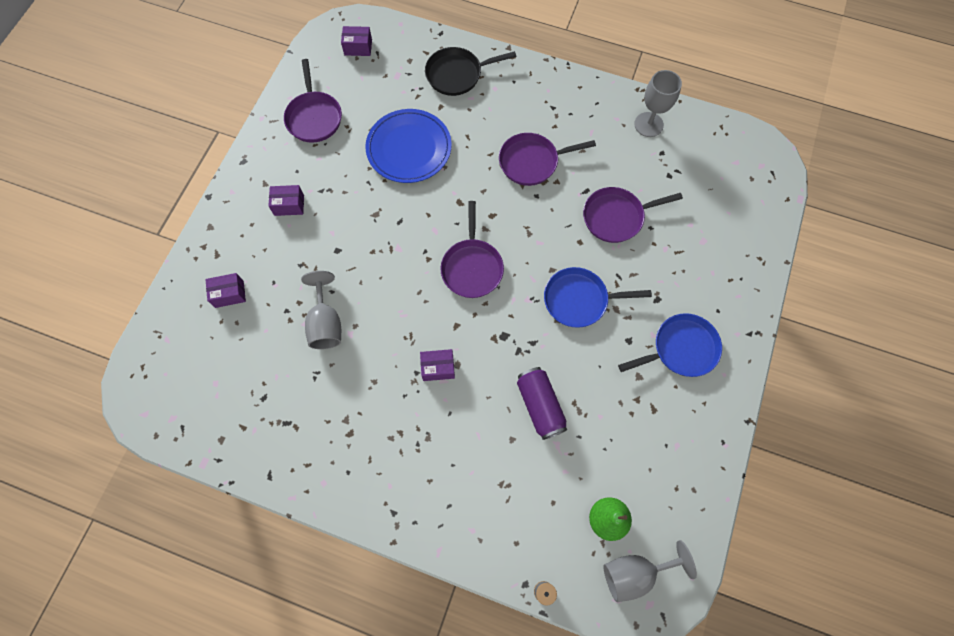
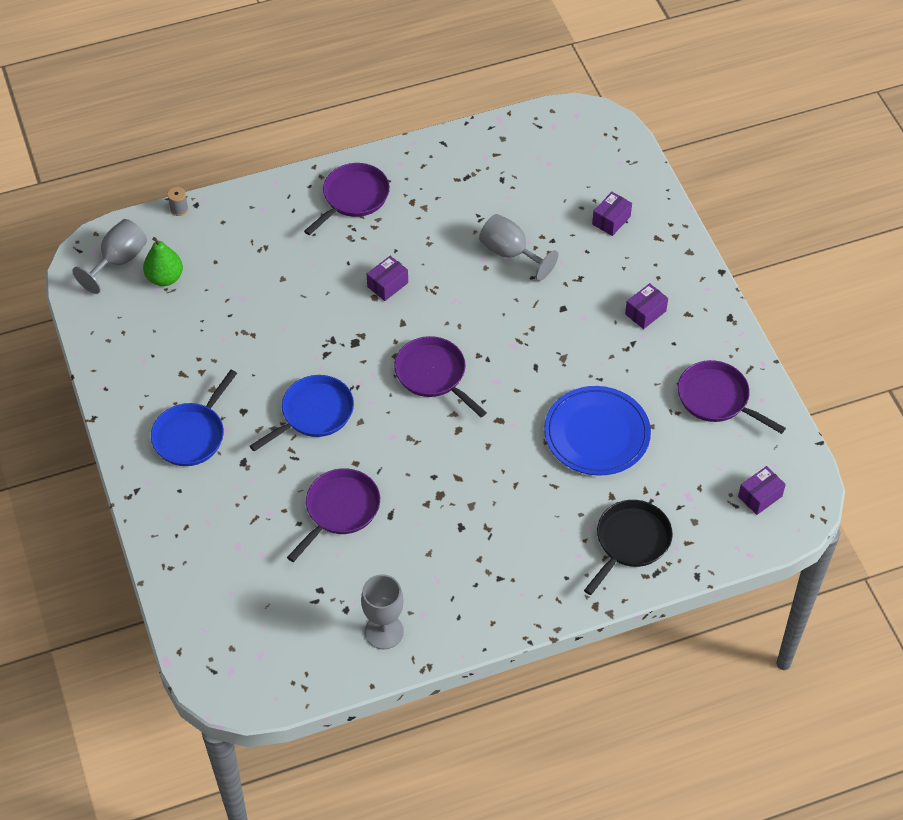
camera: 140 degrees right, 15 degrees down
(532, 162) = (468, 505): purple pan -> purple pan (353, 198)
(540, 405) = (279, 314): purple can -> none

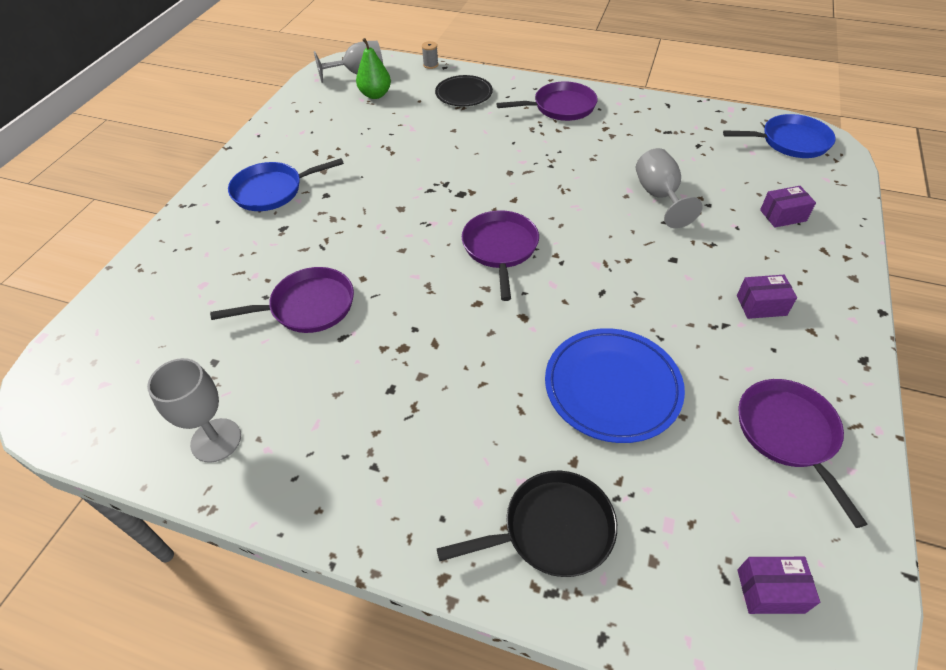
camera: 40 degrees right, 5 degrees down
(250, 230) = (464, 94): none -> black plate
(314, 413) = (373, 224): blue pan -> blue pan (790, 142)
(387, 285) = (529, 169): purple box -> none

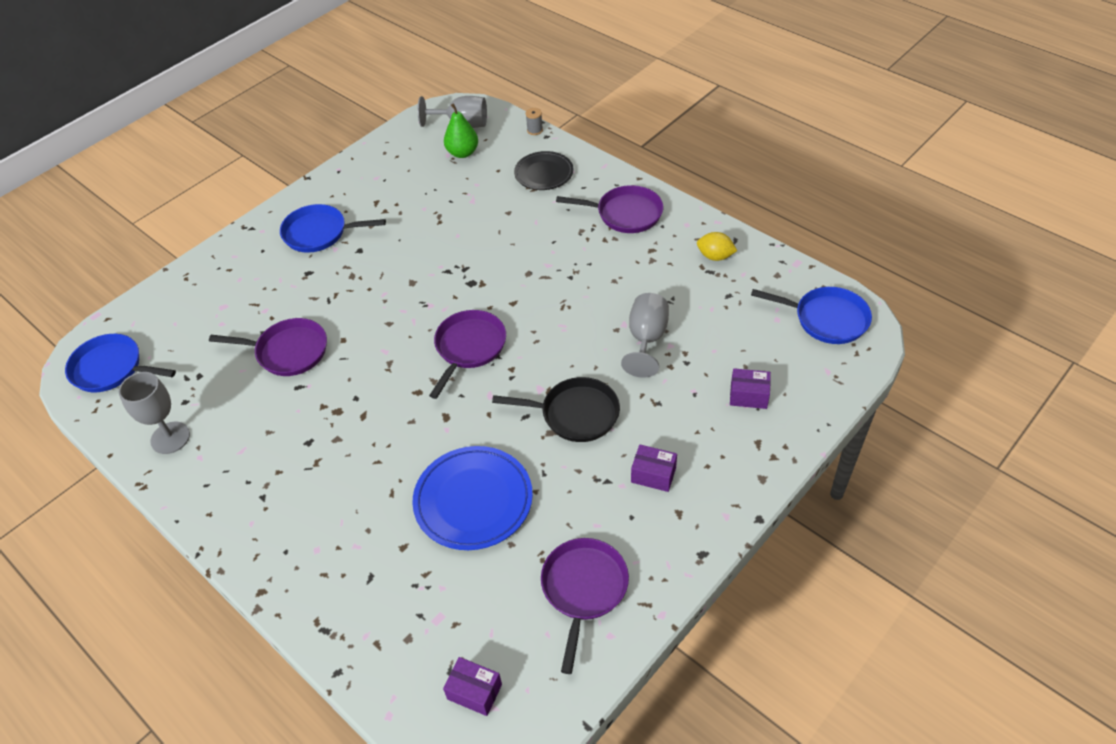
camera: 25 degrees right, 0 degrees up
(93, 388) = (111, 368): none -> blue pan
(552, 530) = (353, 589): black pan -> black pan (575, 414)
(662, 120) = (715, 256): none -> yellow lemon

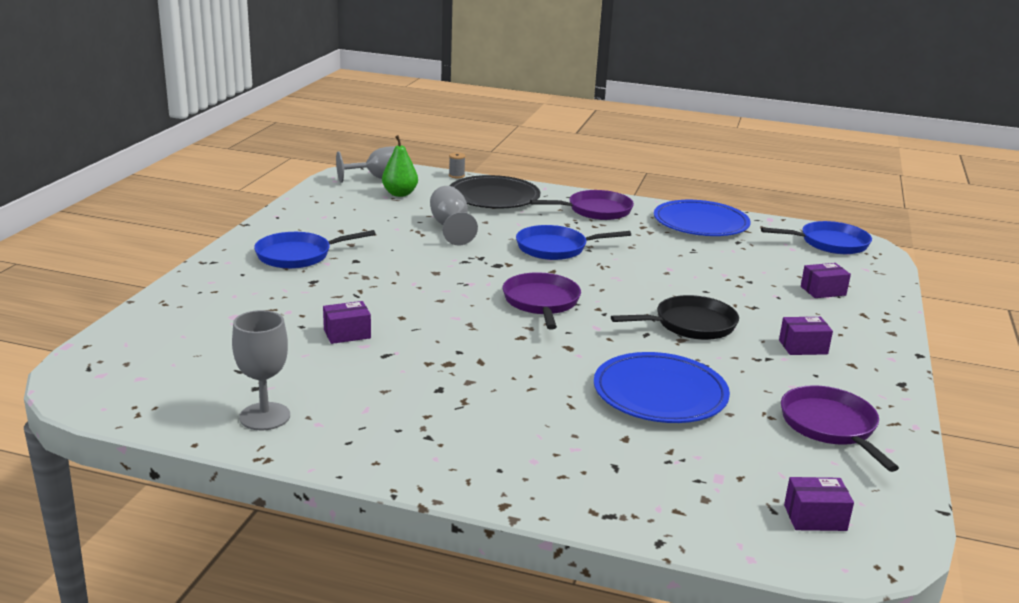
camera: 30 degrees left, 25 degrees down
(111, 368) = (130, 380): blue pan -> blue pan (555, 248)
(288, 351) = (347, 334): purple pan -> purple box
(544, 173) = (494, 197): black plate -> black plate, size x1.53
(646, 339) = (700, 274): grey goblet -> grey goblet (450, 227)
(715, 256) = (700, 223): yellow lemon -> blue plate

